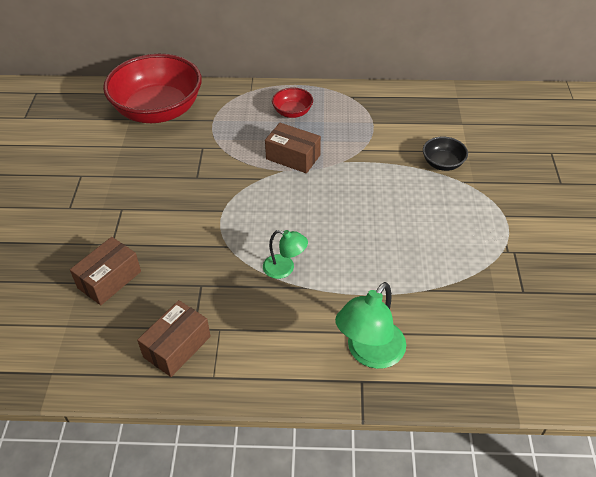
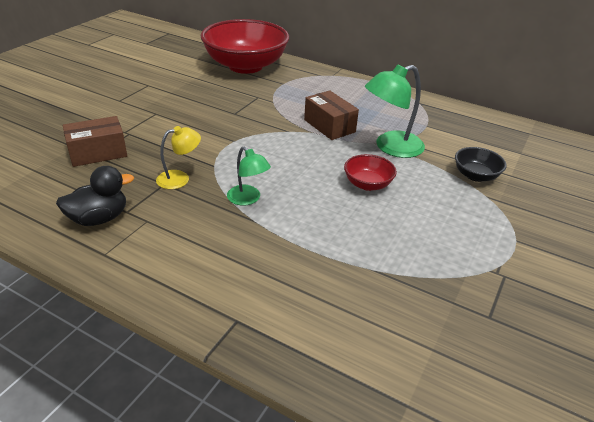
camera: 25 degrees right, 10 degrees down
(177, 347) = (99, 218): brown box -> black duck
(210, 273) = (180, 178): none -> yellow lamp
(292, 112) = (356, 98): red bowl -> red bowl (367, 184)
(369, 353) = (267, 299): green lamp -> green lamp (391, 147)

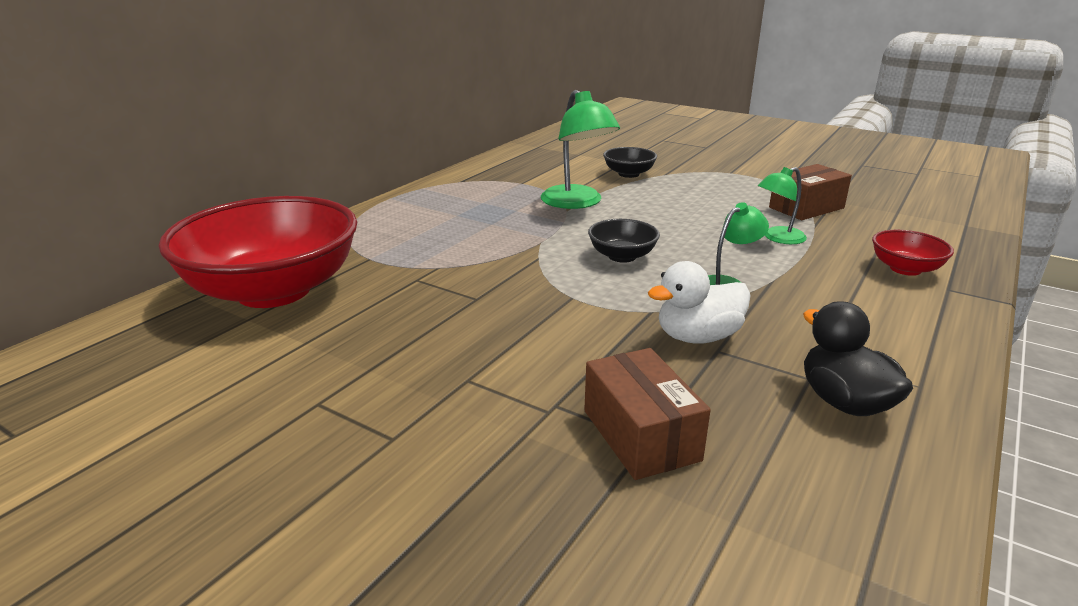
camera: 85 degrees left, 10 degrees down
(180, 178) = (698, 337): yellow lamp -> white duck
(292, 160) = (622, 256): none -> black bowl
(329, 126) = (523, 231): brown box -> brown box (806, 208)
(337, 239) = (778, 238): none -> green lamp
(367, 184) = (664, 219): red bowl -> red bowl (905, 269)

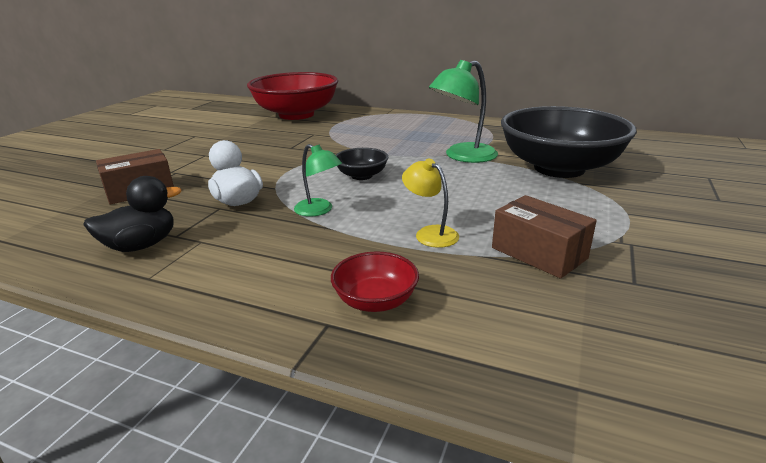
camera: 80 degrees right, 0 degrees up
(628, 174) = (559, 168): black bowl -> black bowl, size x2.31
(778, 238) = (430, 233): green lamp -> yellow lamp

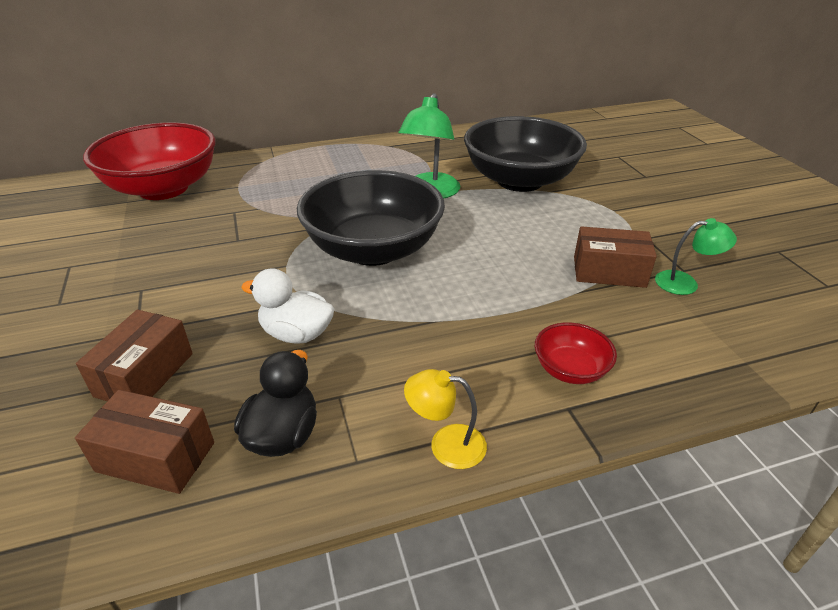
camera: 40 degrees left, 10 degrees up
(79, 226) = (155, 457): none -> brown box
(319, 210) = (396, 307): green lamp -> green lamp (685, 283)
(361, 176) = (373, 249): black bowl -> black bowl, size x2.31
(430, 233) = (519, 288): yellow lamp -> yellow lamp (446, 444)

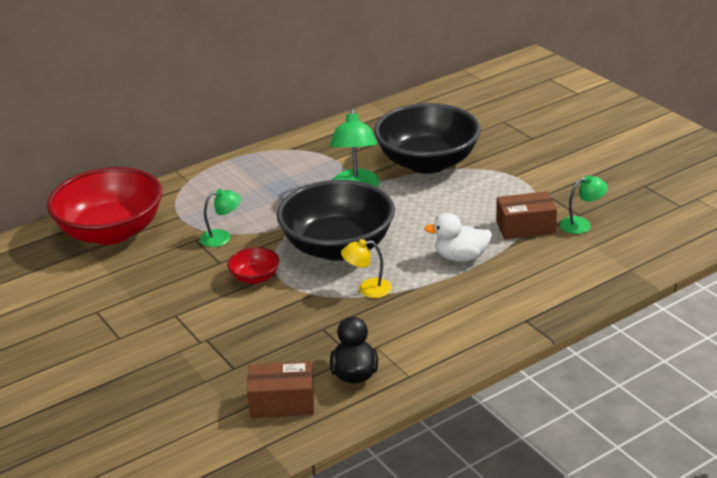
camera: 15 degrees left, 5 degrees down
(145, 374) = (232, 365): brown box -> none
(261, 214) = (222, 237): none -> green lamp
(296, 334) = (320, 318): white duck -> white duck (461, 257)
(446, 444) = (458, 355): yellow lamp -> yellow lamp (367, 289)
(570, 370) = (519, 298): red bowl -> red bowl (255, 277)

